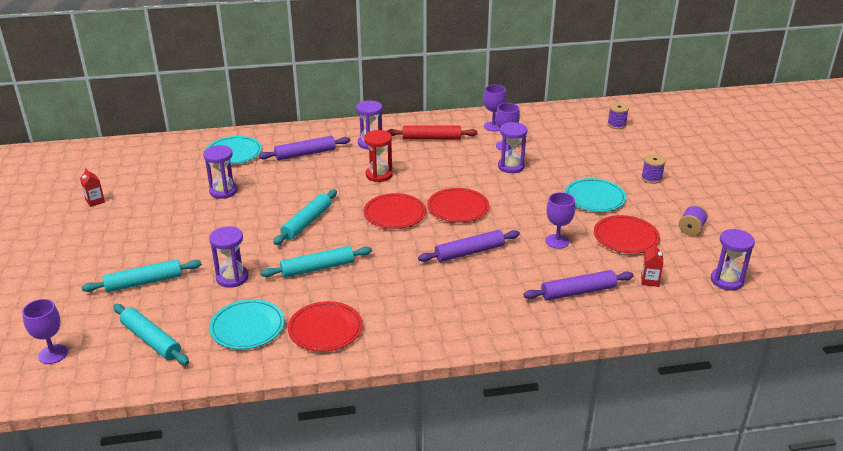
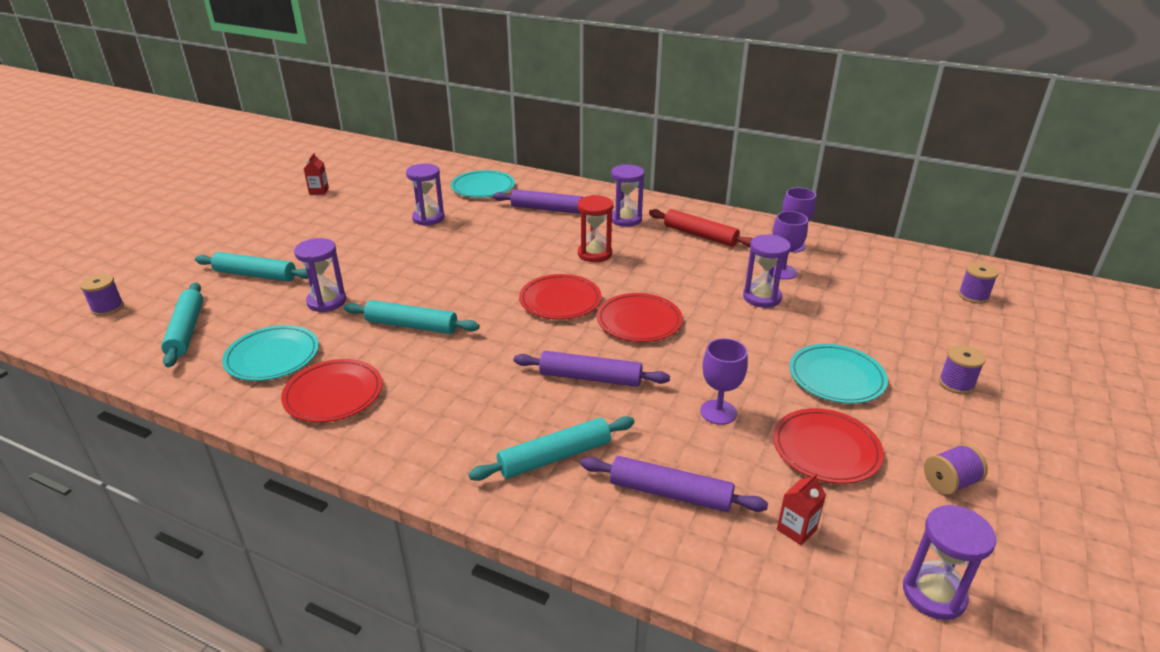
camera: 35 degrees right, 0 degrees up
(53, 354) = (107, 308): purple goblet -> purple spool
(307, 222) = (462, 275): turquoise rolling pin -> turquoise rolling pin (554, 457)

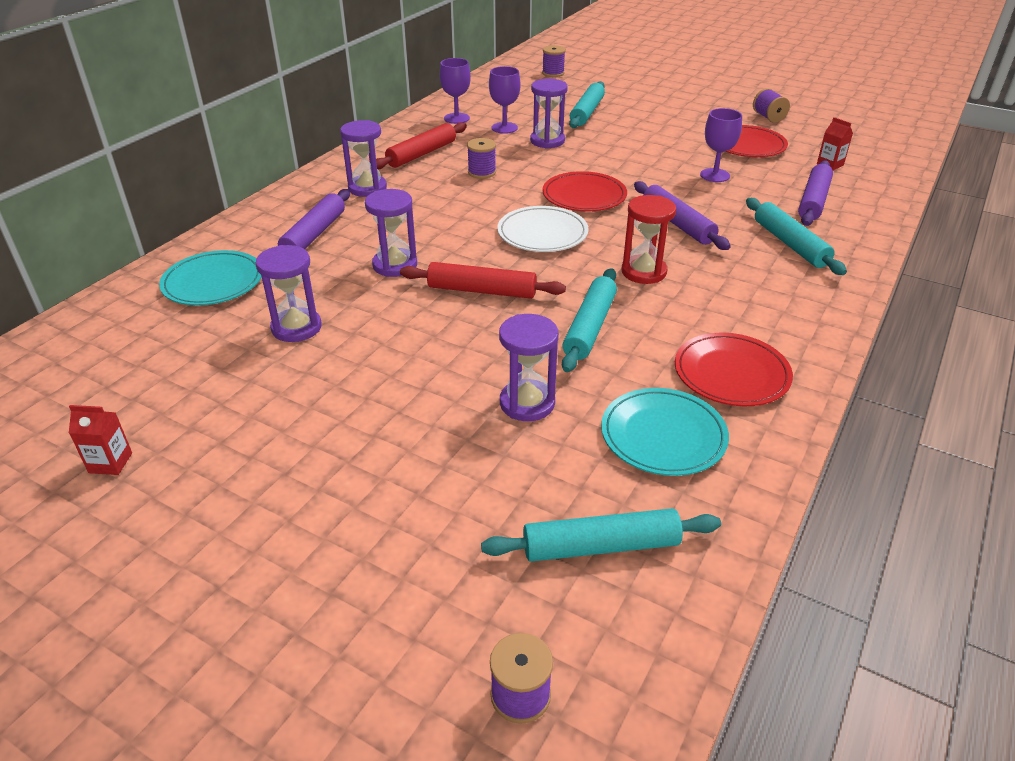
camera: 85 degrees left, 5 degrees up
(255, 275) = (431, 495): turquoise rolling pin -> turquoise rolling pin (586, 112)
(468, 277) = (482, 290): none -> red rolling pin
(560, 300) = (542, 233): red plate -> white plate
(590, 377) = (677, 223): purple rolling pin -> purple rolling pin turned 45 degrees counterclockwise
(594, 254) = (445, 210): red hourglass -> red hourglass (643, 272)
(836, 377) = (663, 130): turquoise plate -> none
(933, 594) = (863, 137): purple hourglass -> purple hourglass (395, 265)
(956, 383) = (665, 97): purple spool -> purple spool (482, 172)

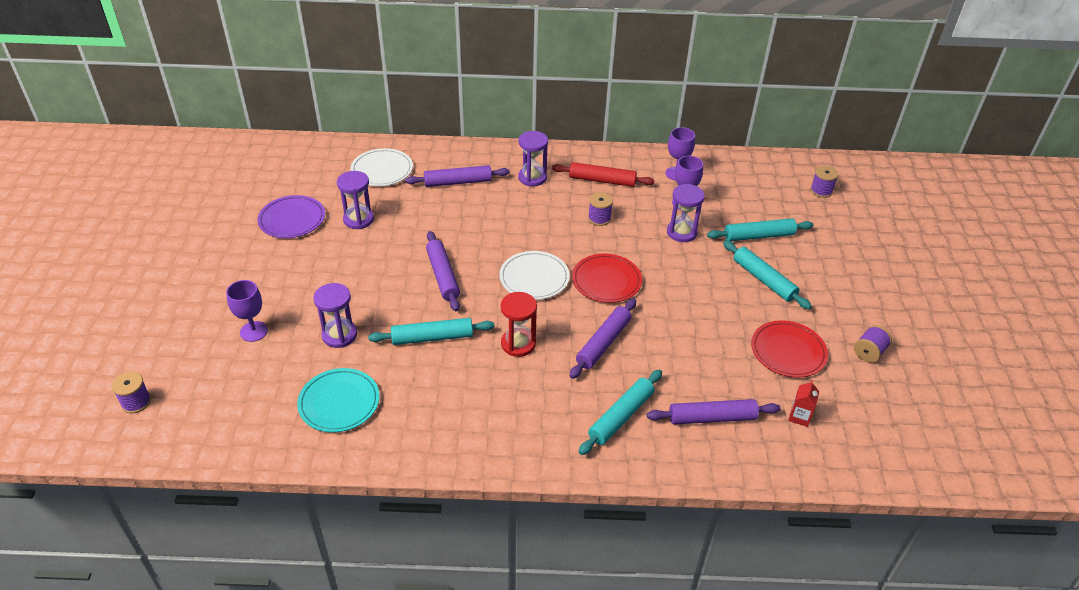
camera: 60 degrees right, 5 degrees up
(110, 463) = (224, 213): red carton -> none
(213, 282) = (382, 170): turquoise plate -> white plate
(222, 389) = (292, 219): none -> purple plate
(395, 265) = (447, 228): purple hourglass -> none
(482, 290) = (443, 276): red rolling pin -> purple rolling pin
(601, 546) = (237, 402): turquoise rolling pin -> turquoise rolling pin (763, 280)
(714, 175) = (706, 344): purple goblet -> purple goblet (254, 331)
(731, 373) = (420, 420): red plate -> none

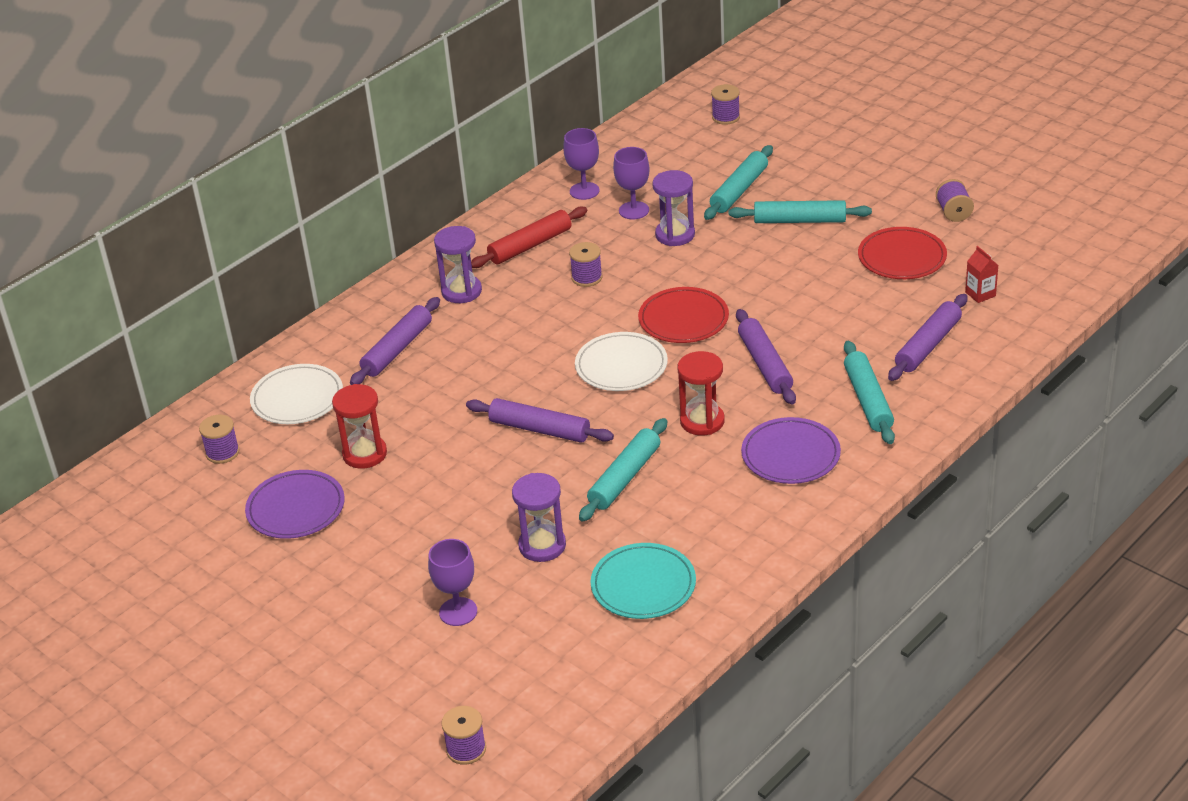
camera: 45 degrees left, 5 degrees down
(315, 169) = (222, 452): none -> purple spool
(358, 219) = (365, 454): purple hourglass -> red hourglass
(526, 406) = (790, 455): none -> purple plate

